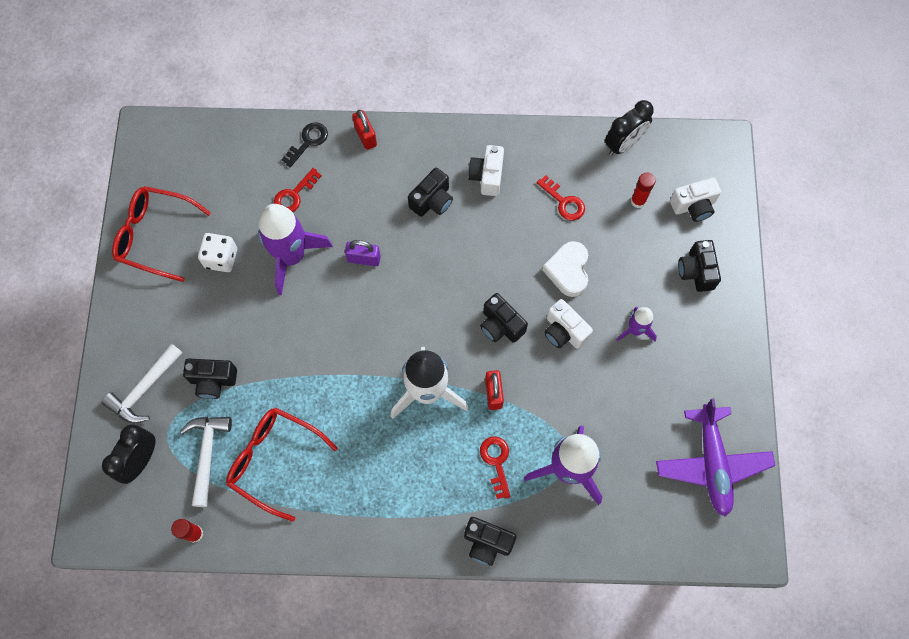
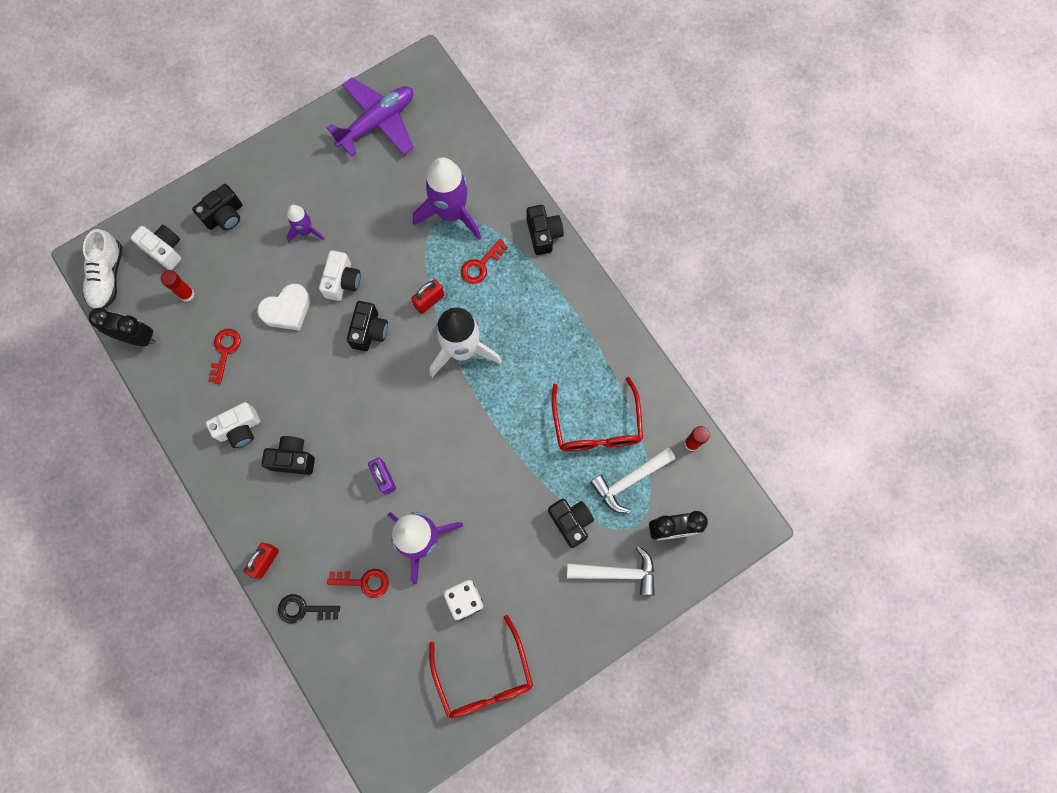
camera: 125 degrees left, 5 degrees up
(696, 150) = (108, 277): none -> white shoe

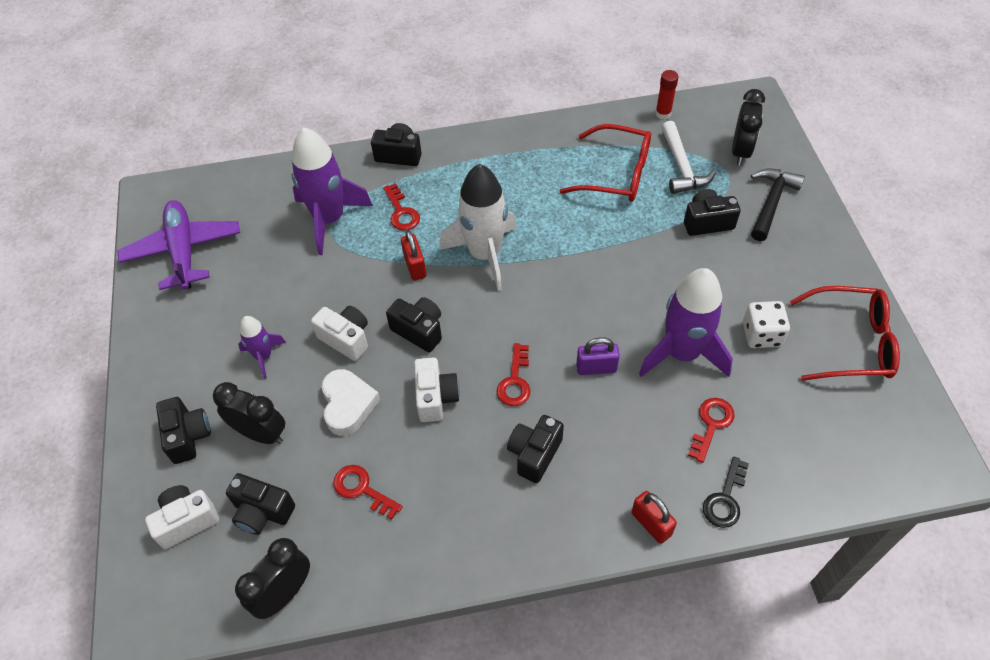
camera: 65 degrees left, 20 degrees down
(108, 277) = (178, 607): white shoe -> none
(187, 294) = (262, 512): red glue stick -> black camera
(239, 429) = (470, 502): white camera -> white camera (436, 397)
(244, 262) = (261, 433): none -> black clock
(350, 421) = (515, 381): none -> red key
(617, 573) = (771, 202): white hammer -> black hammer

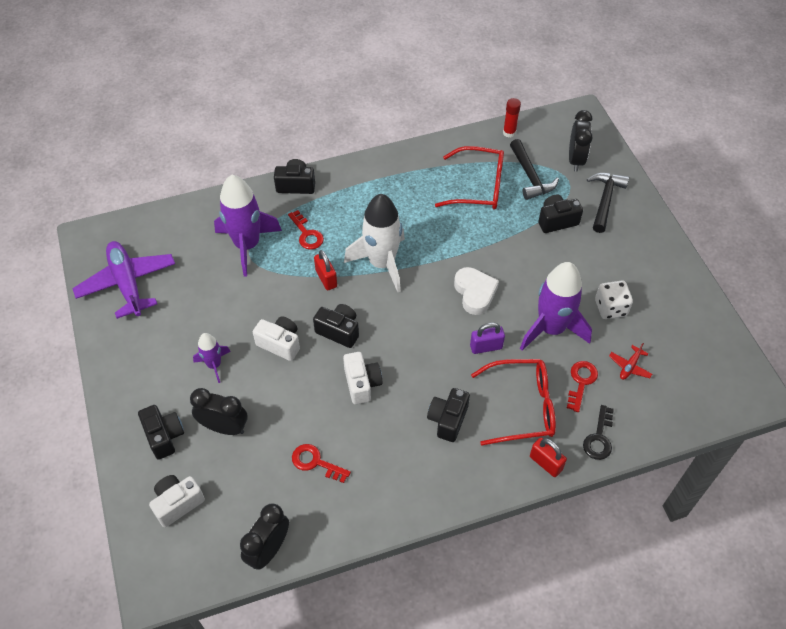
camera: 10 degrees left, 0 degrees up
(262, 512) = (238, 489): black camera -> none
(348, 404) = (291, 397): white heart -> white heart (475, 293)
(515, 381) = (423, 364): red key -> none
(682, 167) = (530, 176): white hammer -> black hammer
(777, 411) = (629, 366): none -> red plane
(850, 342) = (678, 307): red glasses -> red glasses (521, 407)

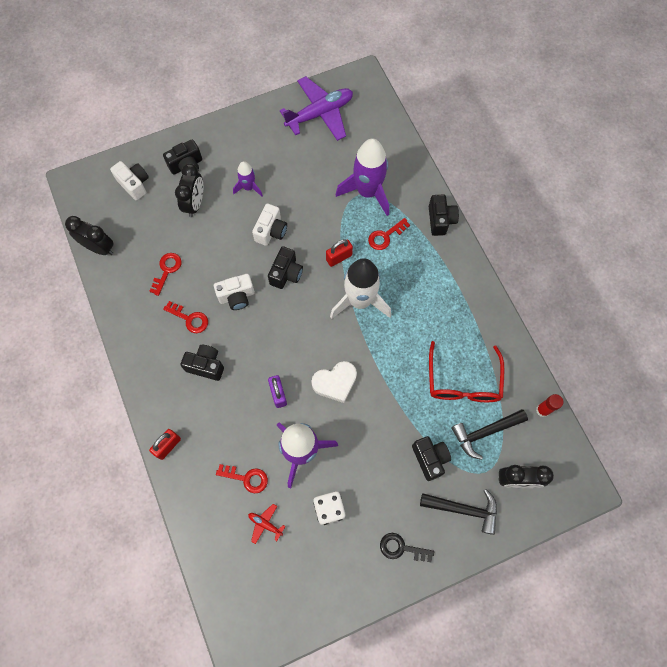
camera: 85 degrees right, 15 degrees up
(386, 436) = (190, 319): none -> red key
(521, 407) = (220, 425): red glasses -> none
(599, 438) = (192, 492): black key -> black key (401, 548)

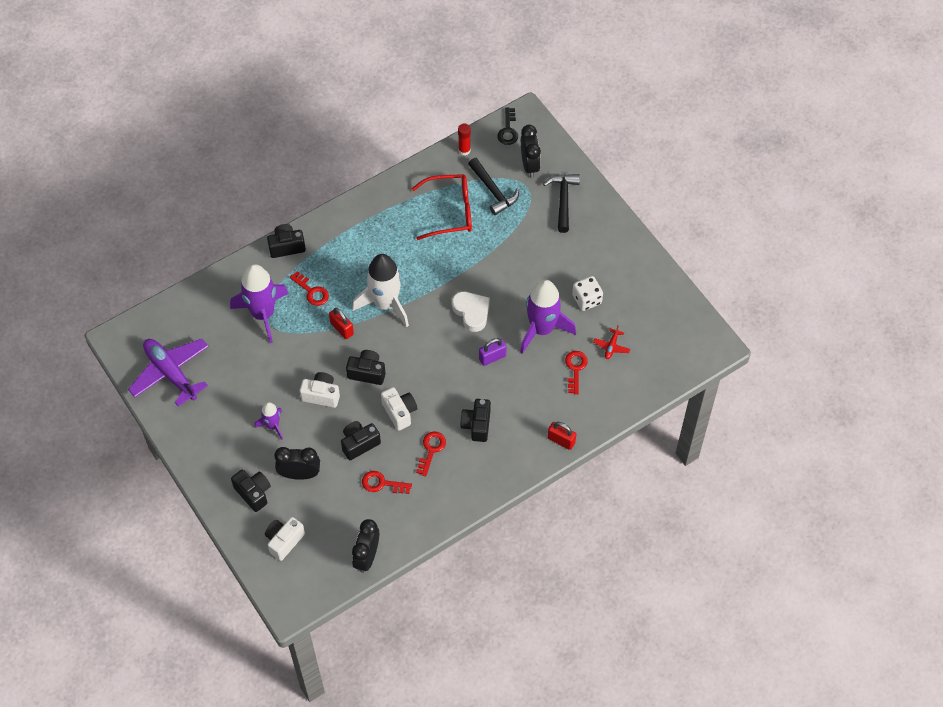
camera: 100 degrees left, 10 degrees down
(401, 548) = (606, 241): black key -> black key (508, 130)
(430, 458) = (525, 229): black camera -> black camera (359, 443)

